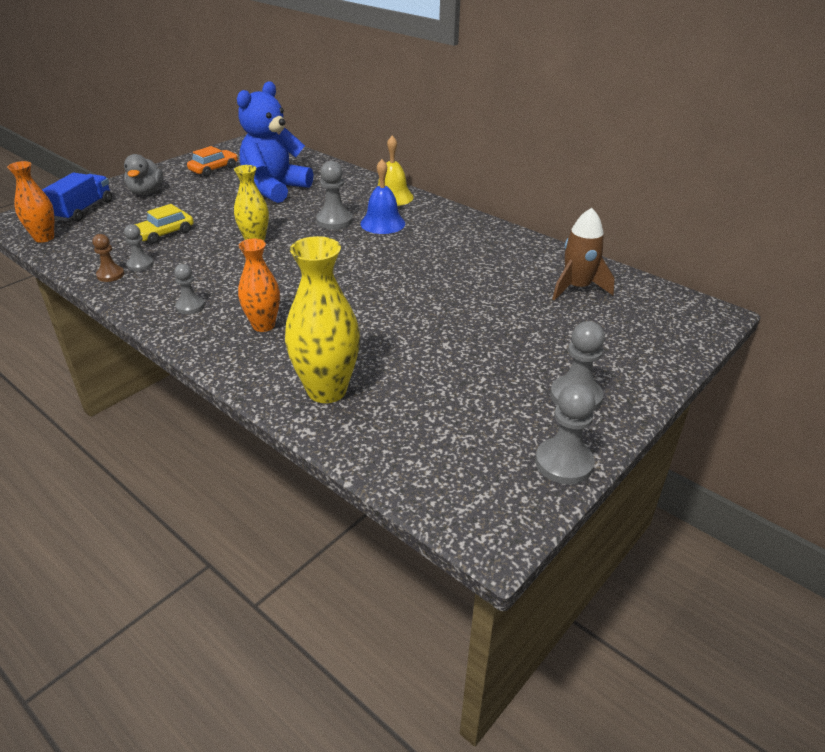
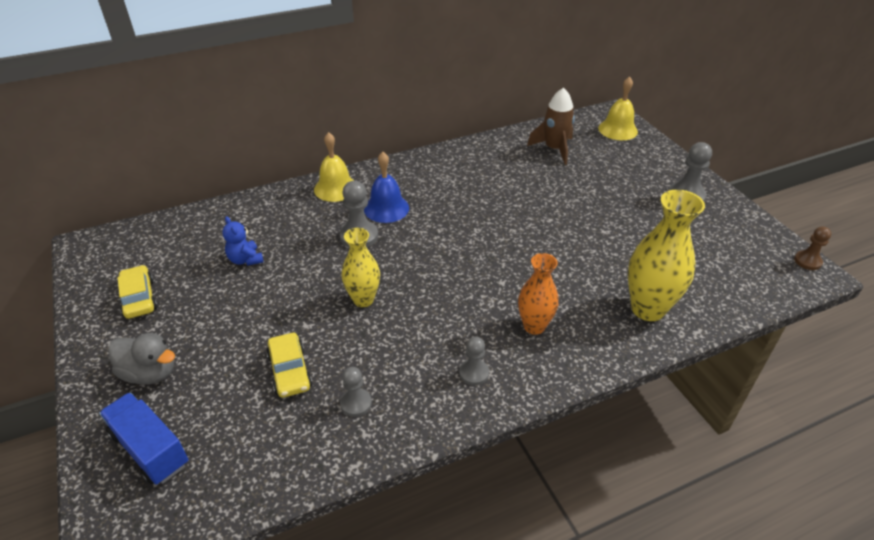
camera: 65 degrees left, 5 degrees up
(44, 238) = (207, 502): orange vase -> none
(110, 275) = (364, 435): brown pawn -> brown pawn (807, 261)
(214, 169) = (139, 298): orange car -> yellow car
(275, 189) = (245, 259): blue teddy bear -> blue teddy bear, size x0.43
(564, 463) = (752, 224): grey pawn -> none
(676, 324) = (618, 130): none -> yellow bell

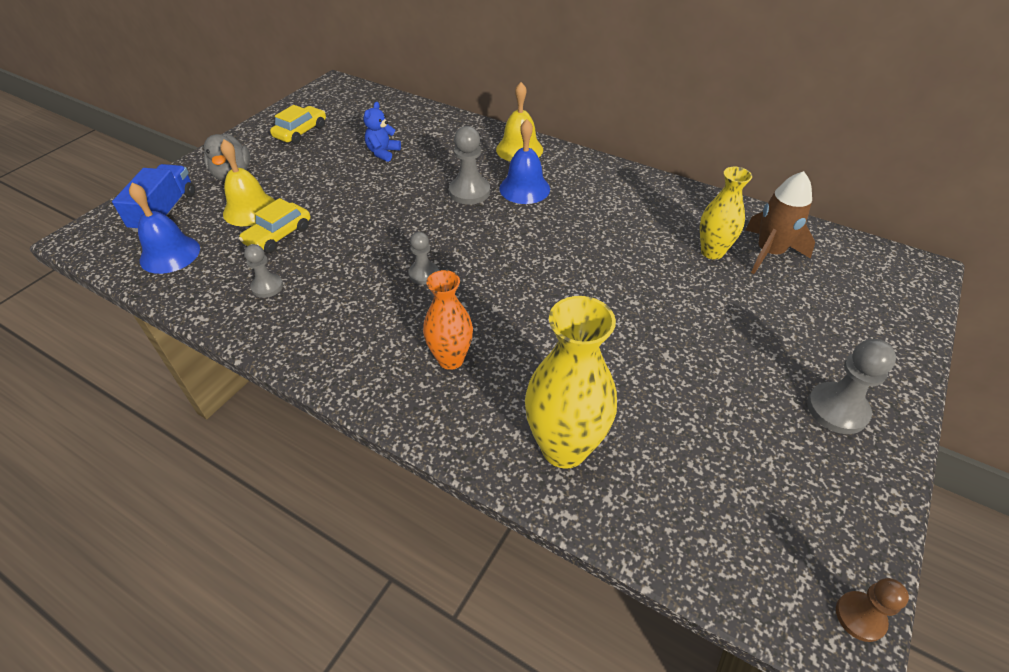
camera: 55 degrees right, 5 degrees up
(231, 464) = (170, 254): none -> blue bell
(363, 299) = (391, 233): yellow vase -> yellow vase (712, 252)
(474, 373) = (352, 343): grey pawn -> grey pawn (423, 274)
(618, 130) = (891, 289): yellow bell -> yellow bell (250, 209)

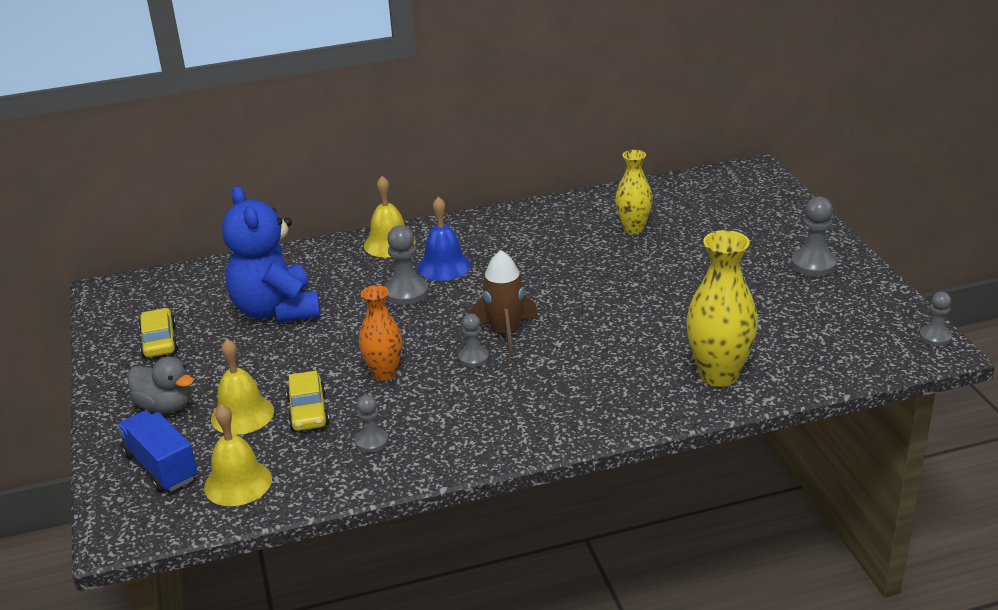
camera: 45 degrees left, 15 degrees down
(170, 254) = (238, 483): blue bell -> yellow bell
(383, 153) = (276, 310): blue teddy bear -> blue teddy bear, size x2.31
(451, 359) = (582, 385): orange vase -> orange vase (384, 373)
(769, 253) = (666, 209): brown rocket -> brown rocket (505, 333)
(860, 617) = (935, 337): brown pawn -> grey pawn

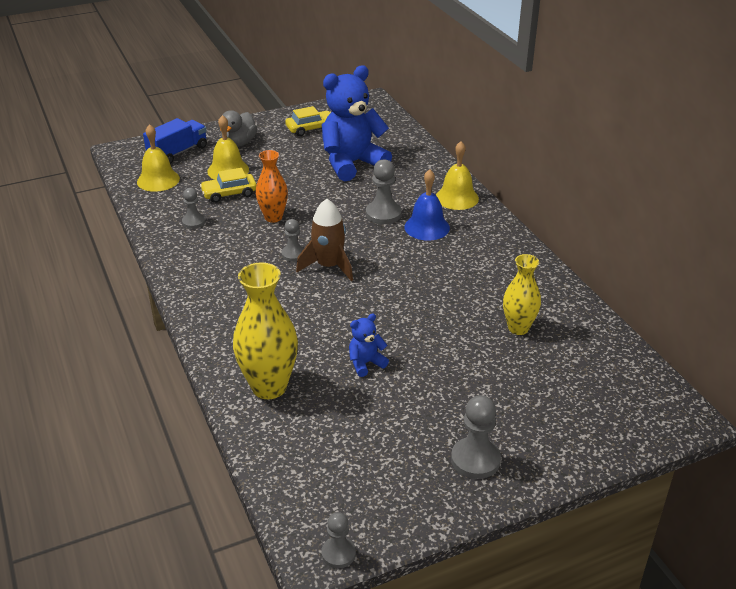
camera: 80 degrees right, 5 degrees up
(682, 314) = (366, 363): none -> blue teddy bear

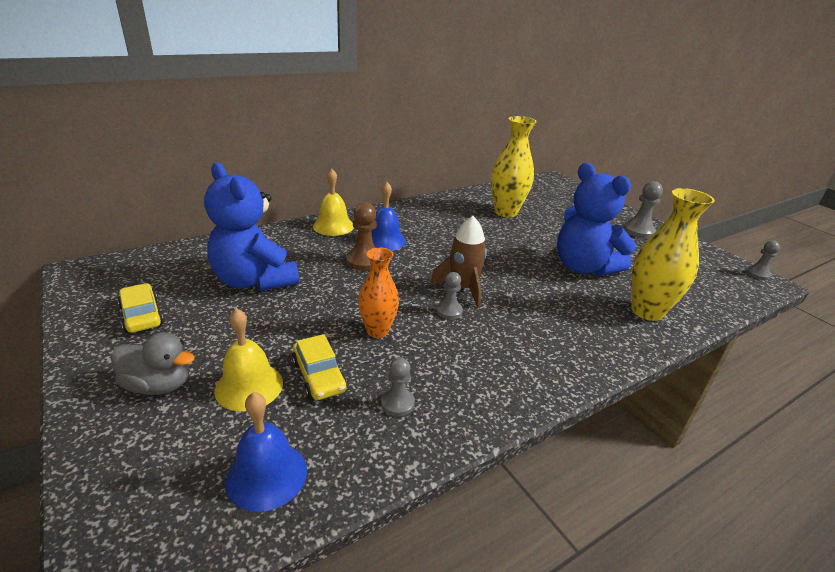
camera: 100 degrees left, 5 degrees down
(158, 180) = (266, 475): yellow bell -> blue bell
(178, 152) = (164, 465): blue truck -> none
(366, 363) = (583, 267): blue teddy bear -> blue teddy bear, size x2.31
(383, 214) = (364, 261): grey pawn -> brown pawn
(518, 328) = (505, 212): yellow vase -> yellow vase, size x1.57

